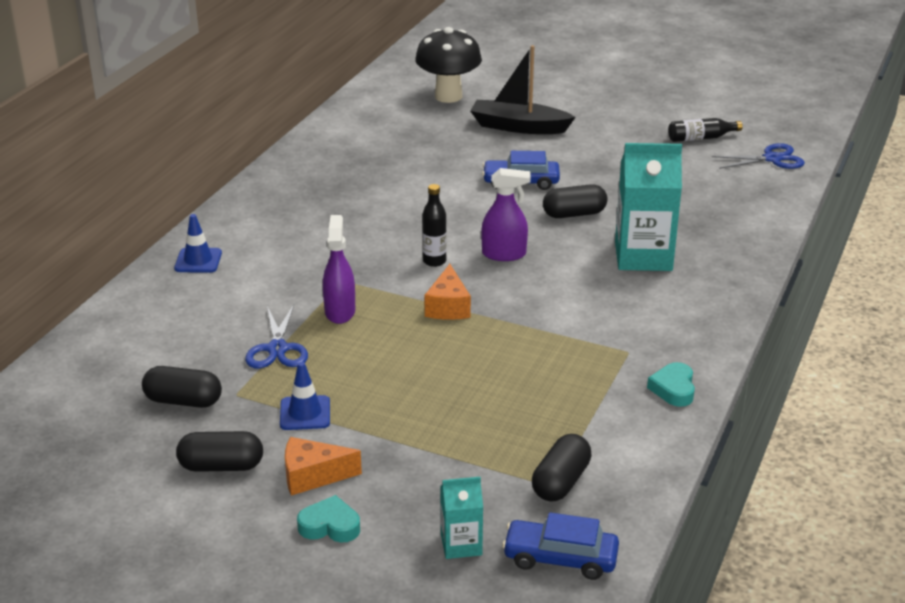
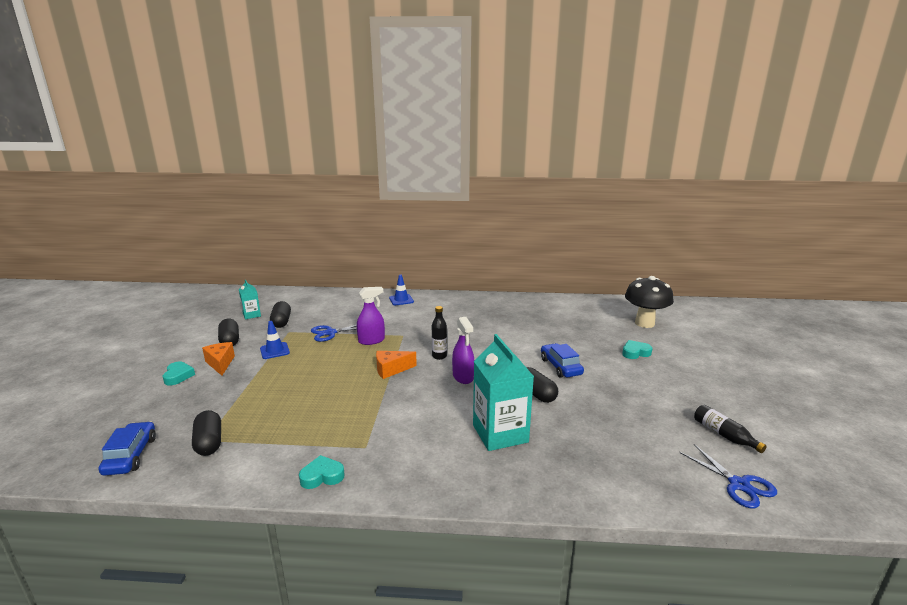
camera: 70 degrees right, 10 degrees down
(461, 544) = (153, 417): turquoise carton -> turquoise carton (251, 315)
(518, 127) = (635, 353): black boat -> turquoise heart
(561, 482) = (209, 442): black capsule -> black capsule turned 60 degrees clockwise

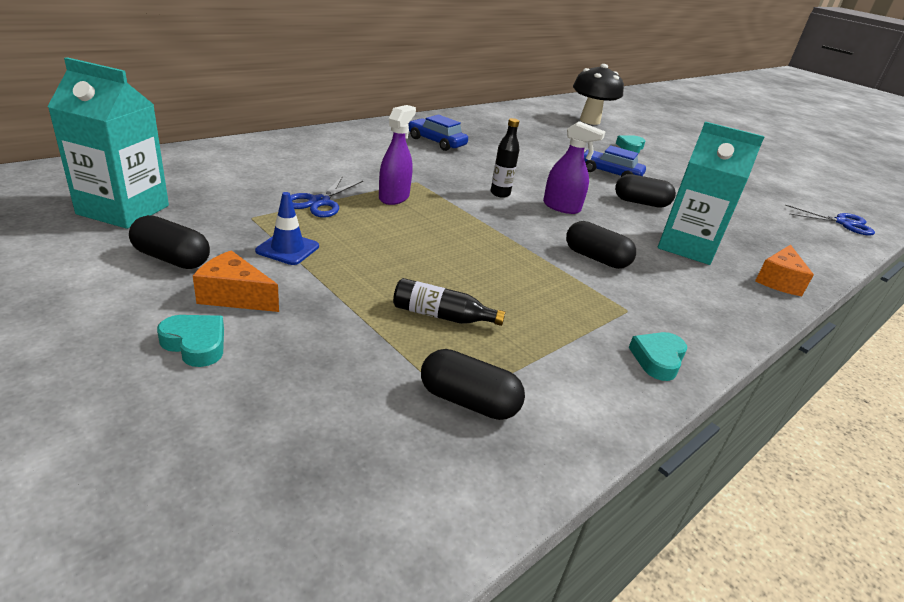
camera: 50 degrees left, 10 degrees up
(131, 455) = (396, 491): blue car -> blue car (436, 142)
(251, 315) = (123, 210): turquoise carton -> turquoise carton, size x1.94
(281, 322) = (207, 207): black capsule -> black capsule (596, 258)
(391, 370) = (484, 223): orange cheese -> orange cheese (778, 281)
(401, 300) = (327, 140): blue traffic cone -> none
(724, 435) = (780, 193): black bottle -> black bottle (441, 316)

